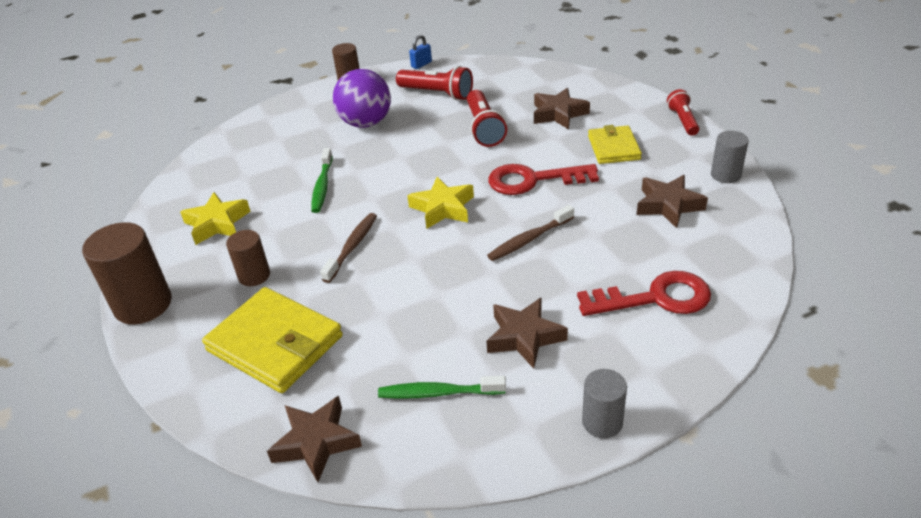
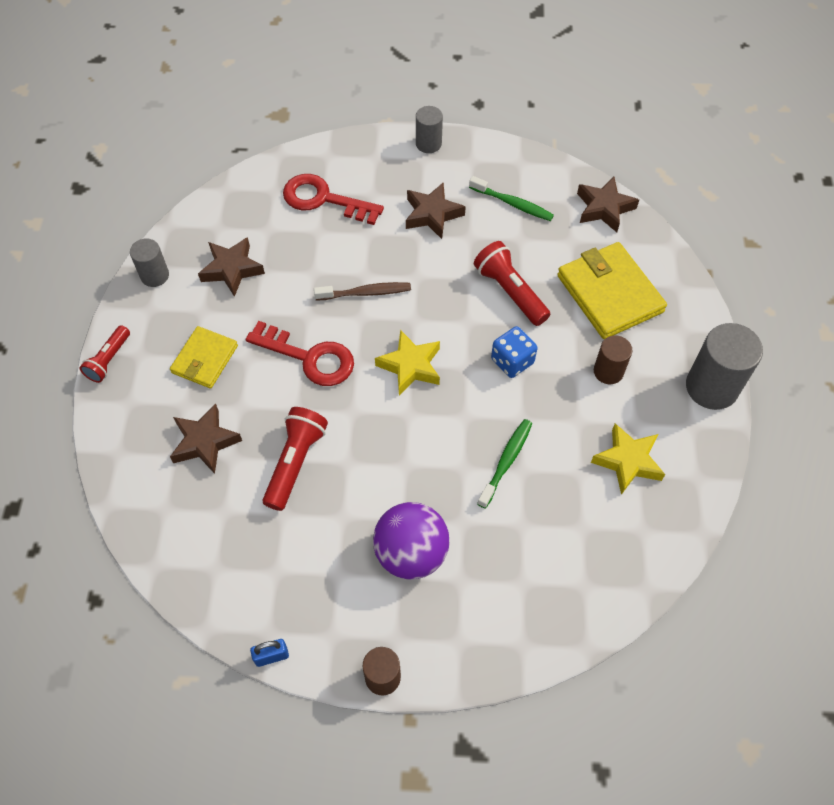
camera: 155 degrees left, 20 degrees up
(143, 304) = (711, 387): brown cylinder -> grey cylinder
(352, 247) = (512, 361): brown toothbrush -> blue dice
(437, 94) = (297, 566): red flashlight -> red flashlight (510, 291)

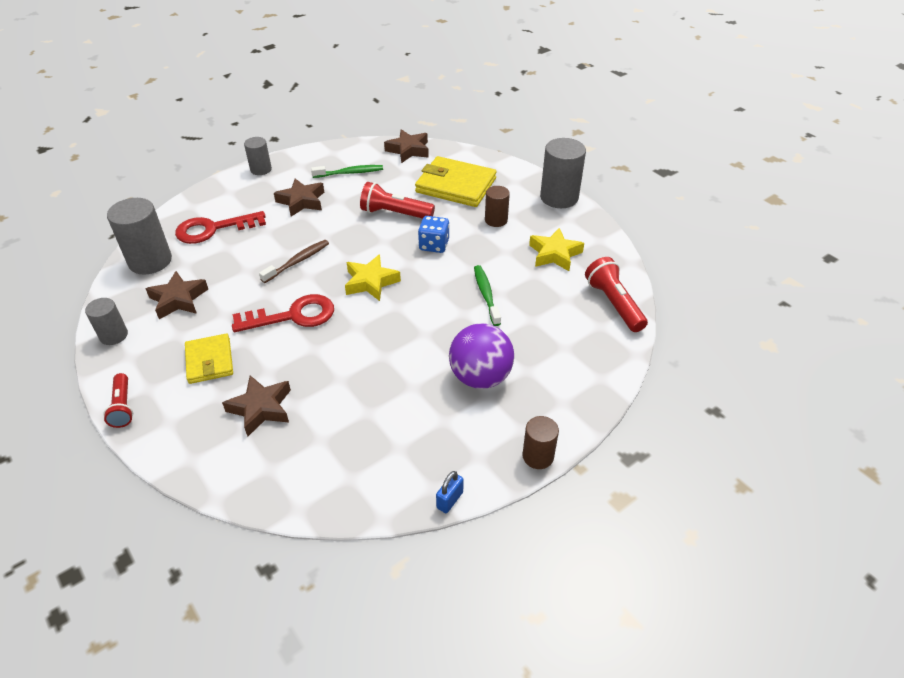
camera: 40 degrees left, 15 degrees down
(242, 205) = (150, 261): none -> grey cylinder
(295, 462) = (345, 378): red flashlight -> red flashlight (613, 303)

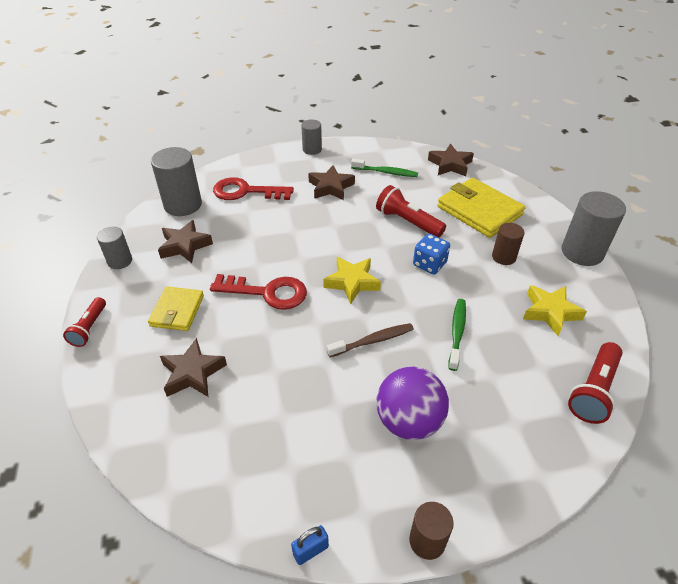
camera: 25 degrees right, 0 degrees up
(298, 261) = (298, 242): brown toothbrush -> brown toothbrush (373, 341)
(613, 303) = (593, 391): red flashlight -> red flashlight turned 150 degrees counterclockwise

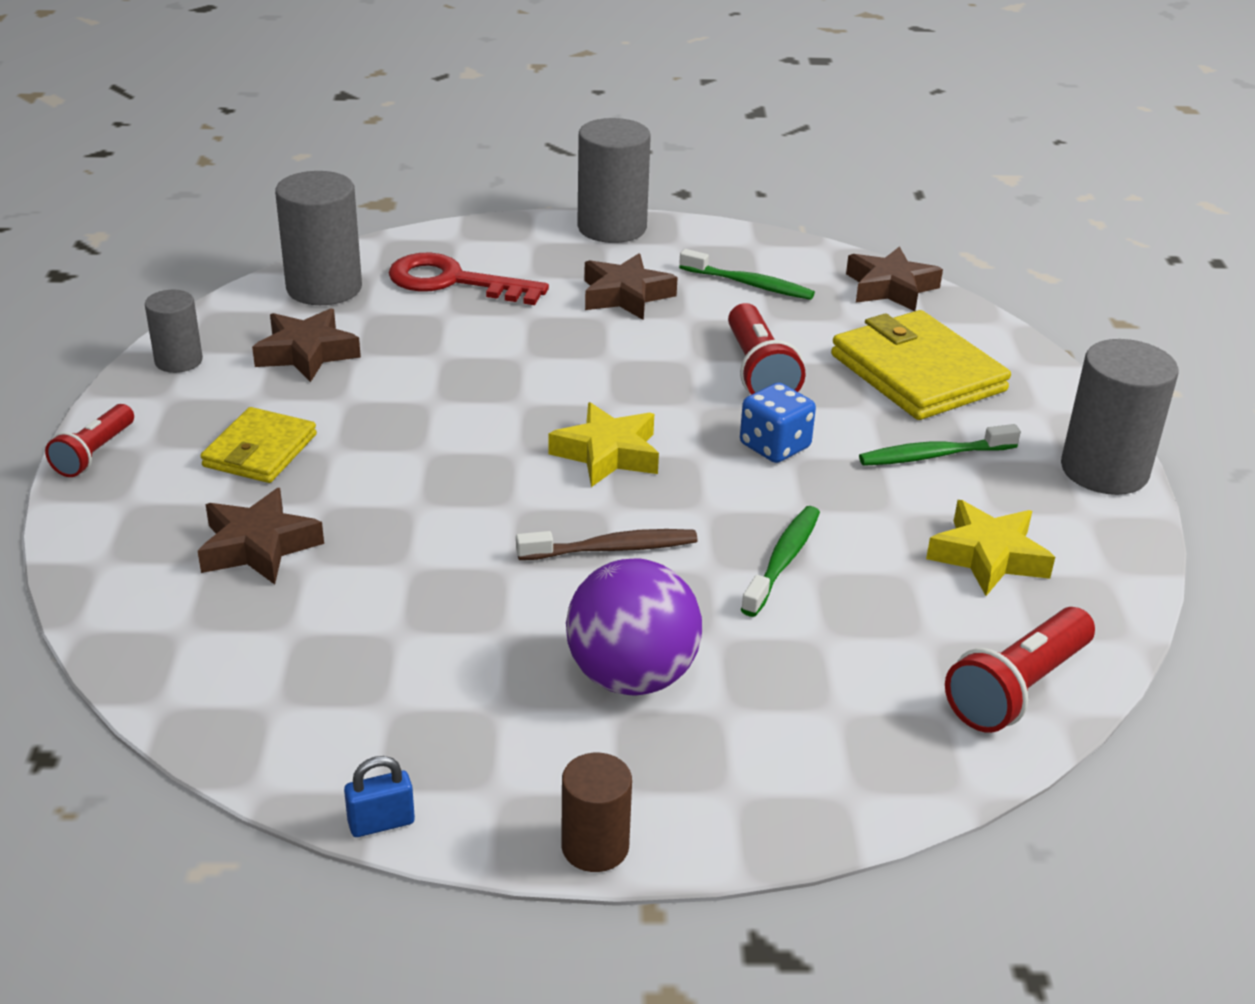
camera: 10 degrees right, 10 degrees down
(267, 292) = (438, 447): red key -> none
(312, 149) = (612, 228): grey cylinder -> grey cylinder, size x1.73
(407, 222) = (759, 372): red flashlight -> red flashlight turned 150 degrees counterclockwise
(503, 257) = (933, 455): brown cylinder -> green toothbrush

